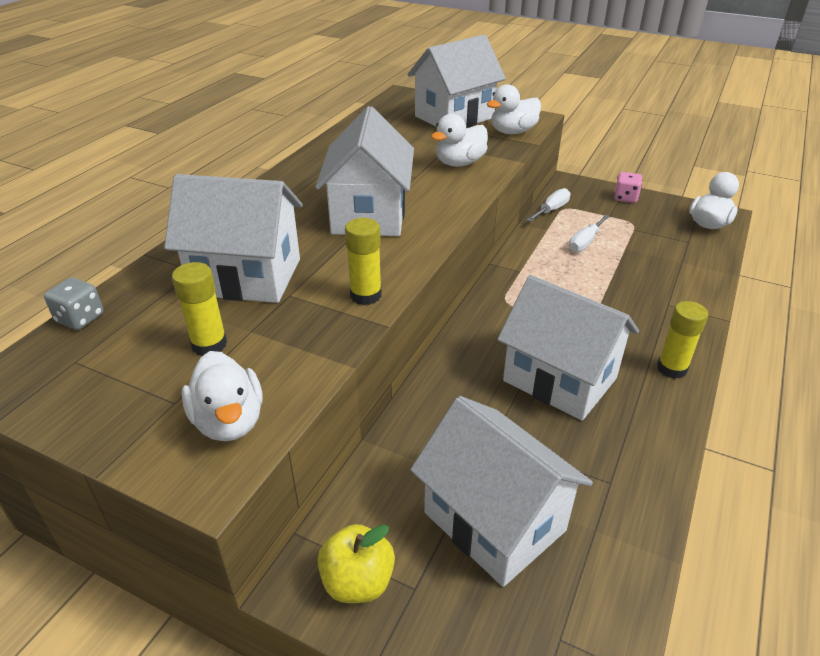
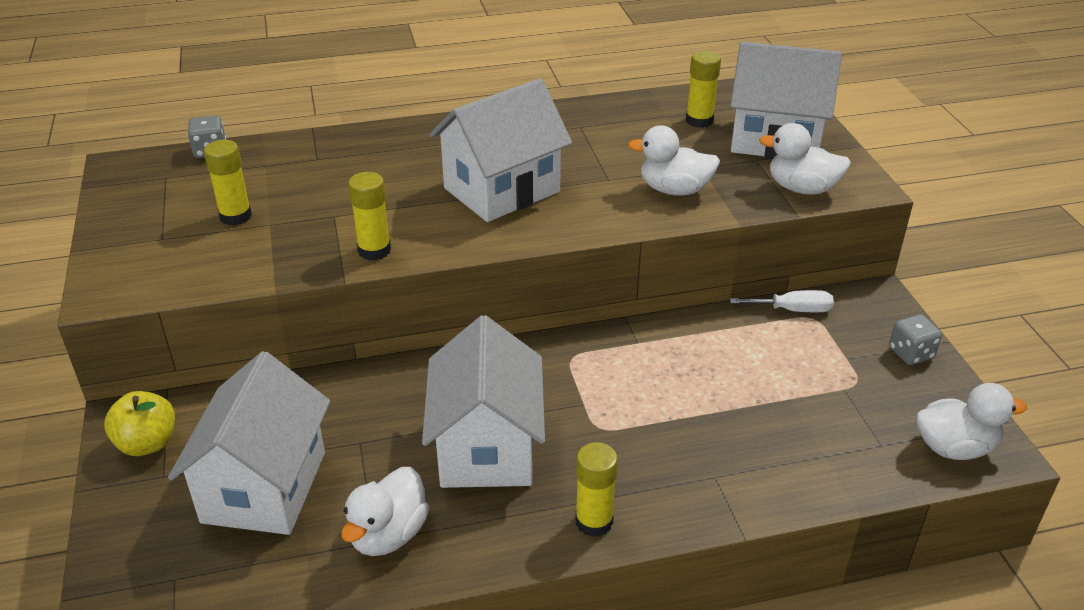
camera: 50 degrees right, 0 degrees up
(229, 421) = (163, 270): white duck -> white duck (388, 534)
(246, 277) = (335, 184): white house -> none
(399, 126) = (699, 121): none -> yellow glue stick
(585, 242) = (758, 363): white screwdriver -> none
(625, 198) = (911, 353): pink dice -> grey dice

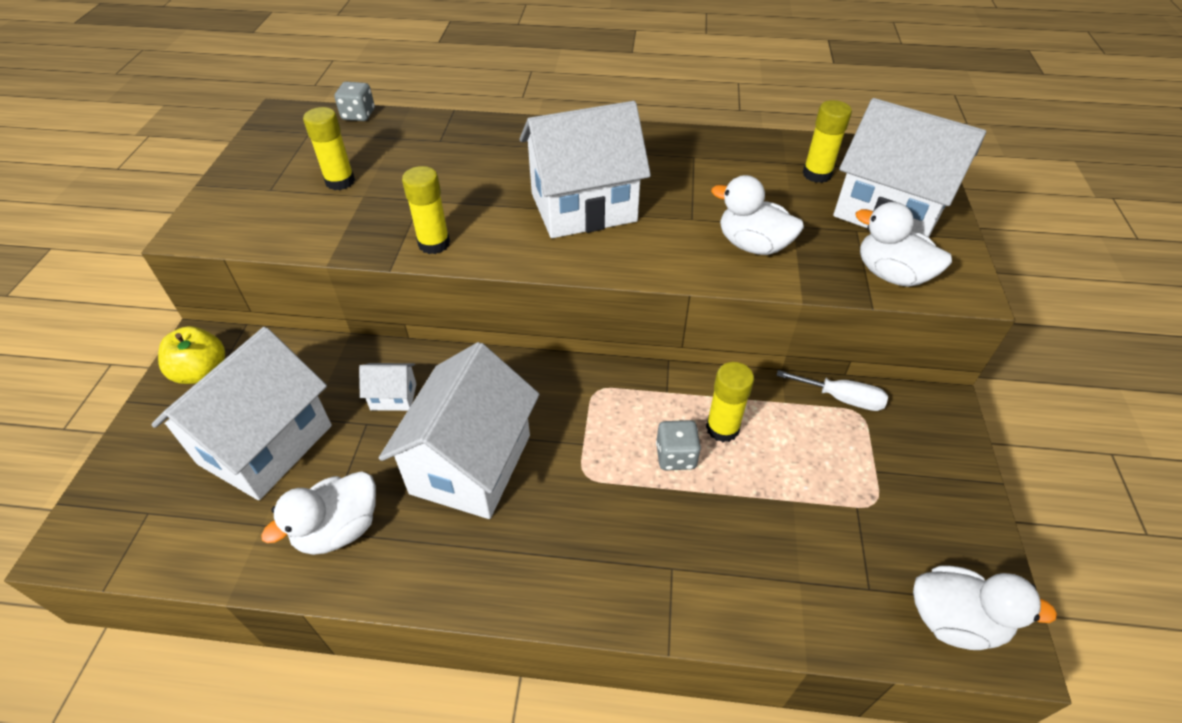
camera: 20 degrees right, 10 degrees up
(373, 412) = (393, 397): none -> white house
(594, 521) = (528, 580): yellow glue stick -> yellow glue stick (722, 428)
(911, 353) = (951, 486): grey dice -> grey dice (676, 456)

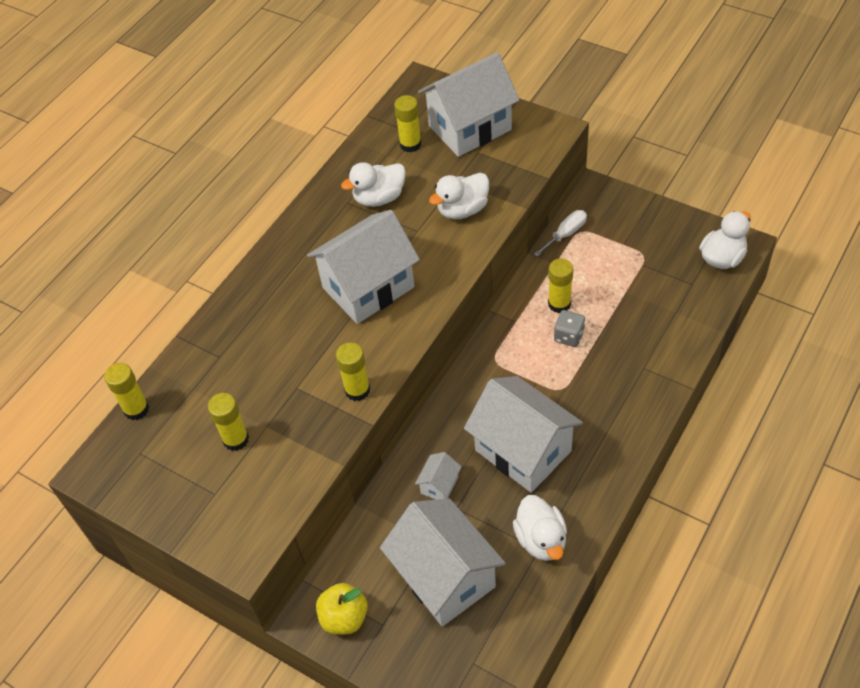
camera: 60 degrees left, 5 degrees up
(358, 115) = (136, 409): grey dice -> yellow glue stick
(583, 207) = (368, 287): white house -> white house turned 45 degrees clockwise
(891, 275) = (526, 156): white duck -> white duck (379, 198)

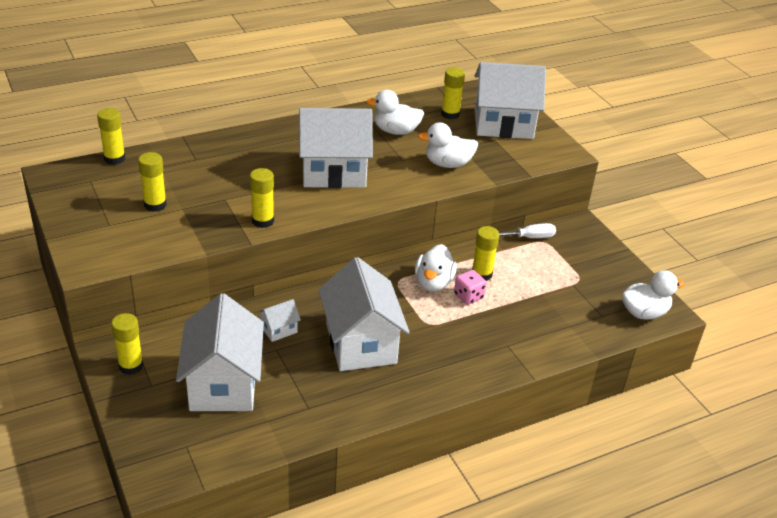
camera: 25 degrees right, 15 degrees down
(344, 618) = (131, 366): yellow apple -> yellow glue stick
(541, 540) = (316, 403): white duck -> white duck (433, 283)
(569, 336) = (468, 296): grey dice -> pink dice

